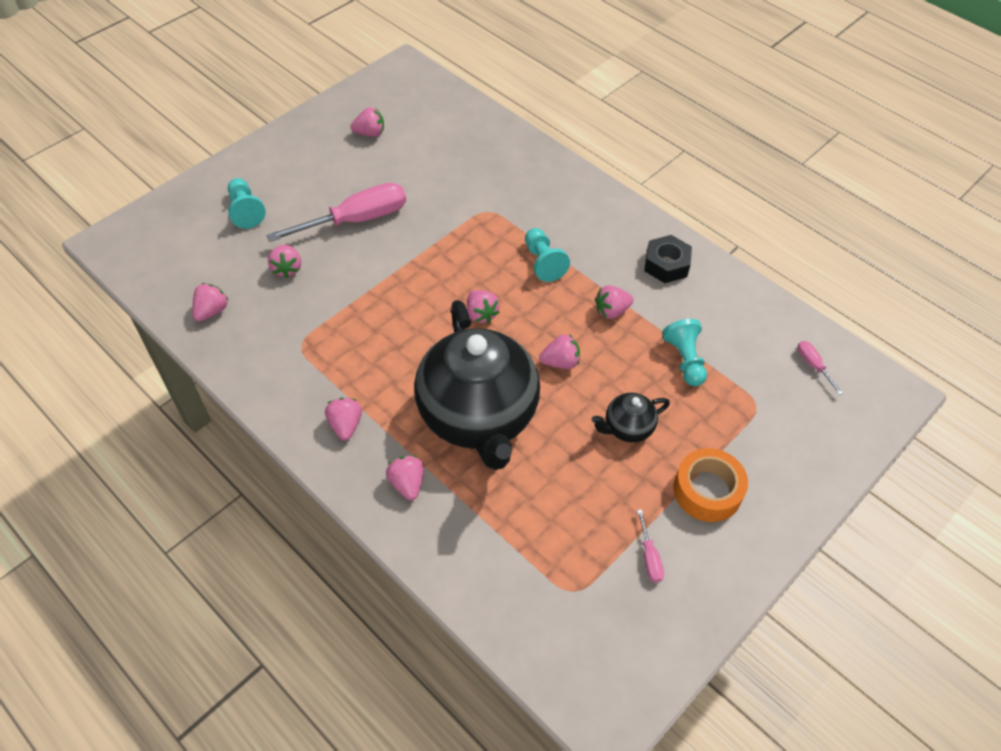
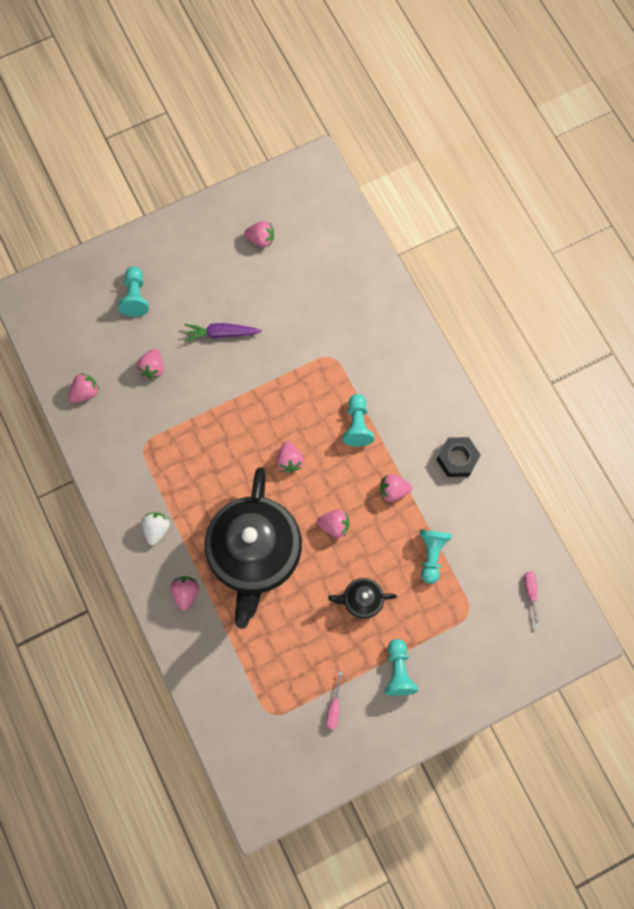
camera: 20 degrees right, 20 degrees up
(346, 425) = (157, 529): pink strawberry -> white strawberry
(356, 220) = (221, 334): pink screwdriver -> purple carrot
(707, 491) = (398, 671): orange tape -> turquoise pawn

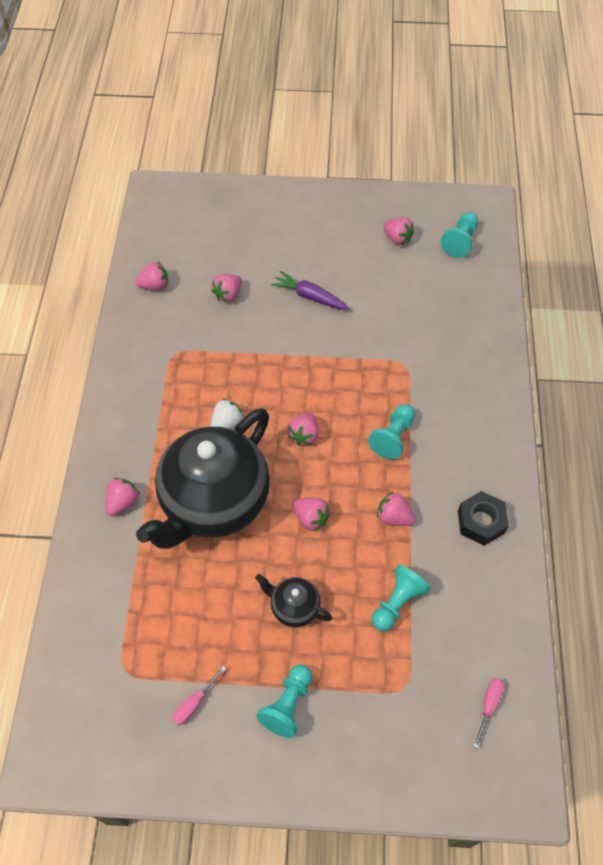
camera: 30 degrees right, 15 degrees down
(135, 297) = (252, 233): turquoise pawn -> turquoise pawn (460, 241)
(157, 529) = (136, 430): white strawberry -> white strawberry (227, 424)

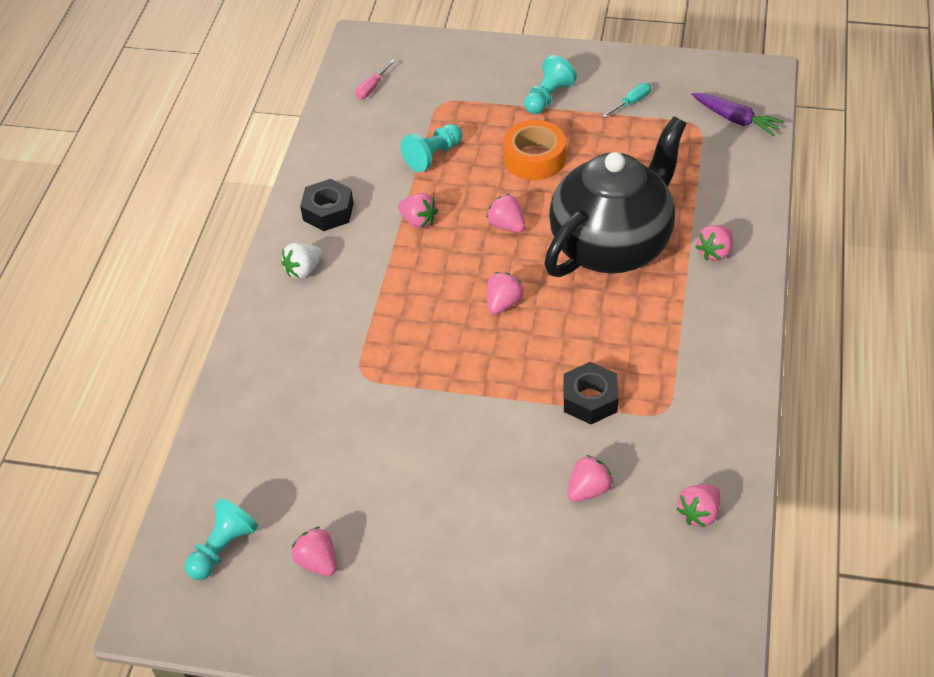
camera: 170 degrees left, 10 degrees down
(154, 286) = (699, 513): pink strawberry -> pink strawberry turned 45 degrees counterclockwise
(194, 703) = (632, 102): pink screwdriver -> turquoise screwdriver
(227, 424) = (595, 322): white strawberry -> white strawberry (303, 270)
(229, 358) = (590, 399): none -> black nut
(294, 607) = (534, 158): black teapot -> orange tape
(310, 296) = (469, 477): purple carrot -> purple carrot (735, 119)
(393, 437) = (399, 294): turquoise pawn -> none

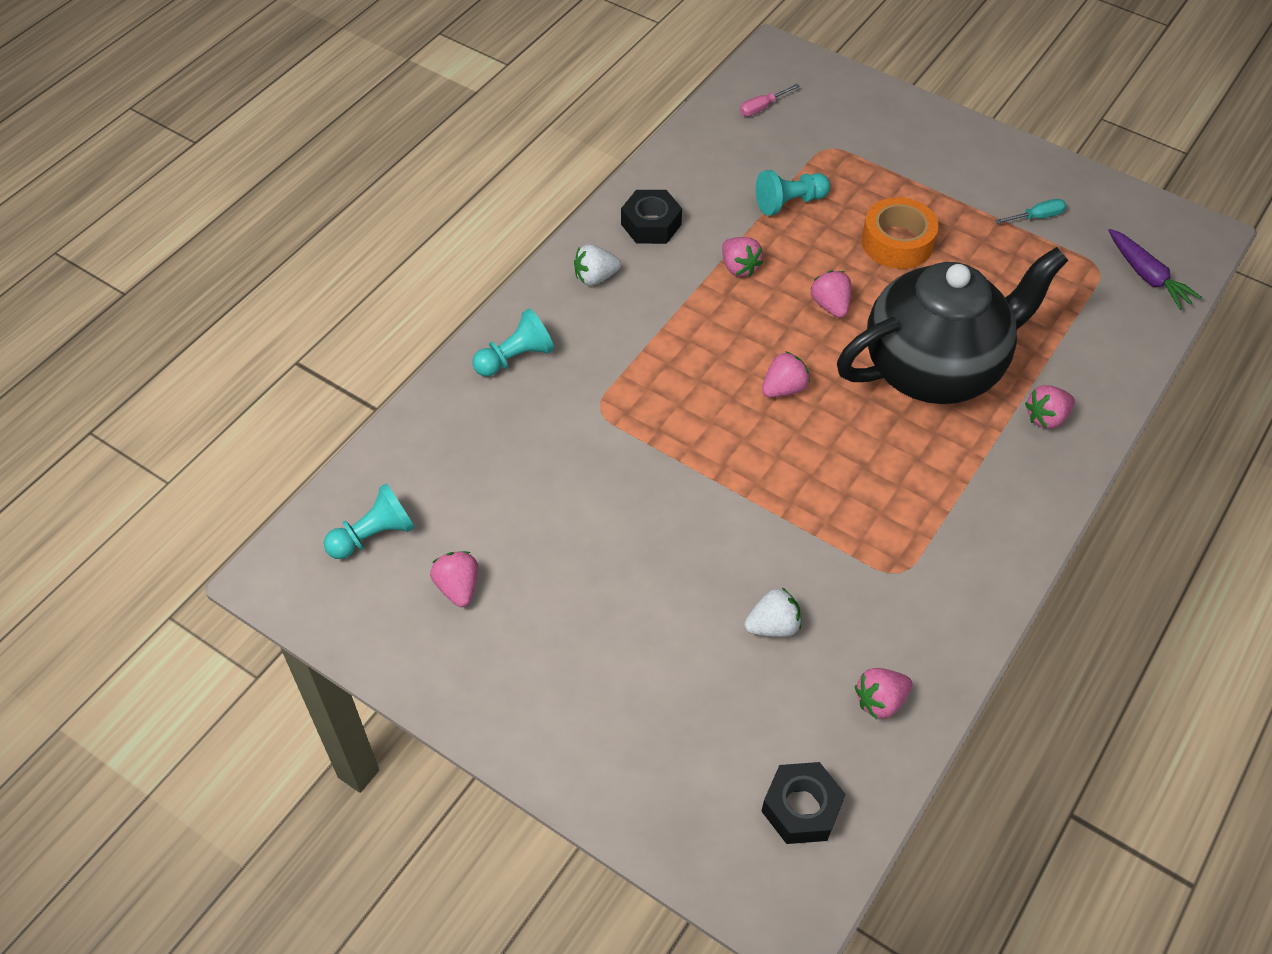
camera: 20 degrees right, 5 degrees up
(548, 97) = (946, 180): turquoise pawn -> turquoise pawn (515, 358)
(588, 490) = (773, 626): pink strawberry -> white strawberry
(590, 399) = (824, 528): black nut -> black nut (801, 808)

